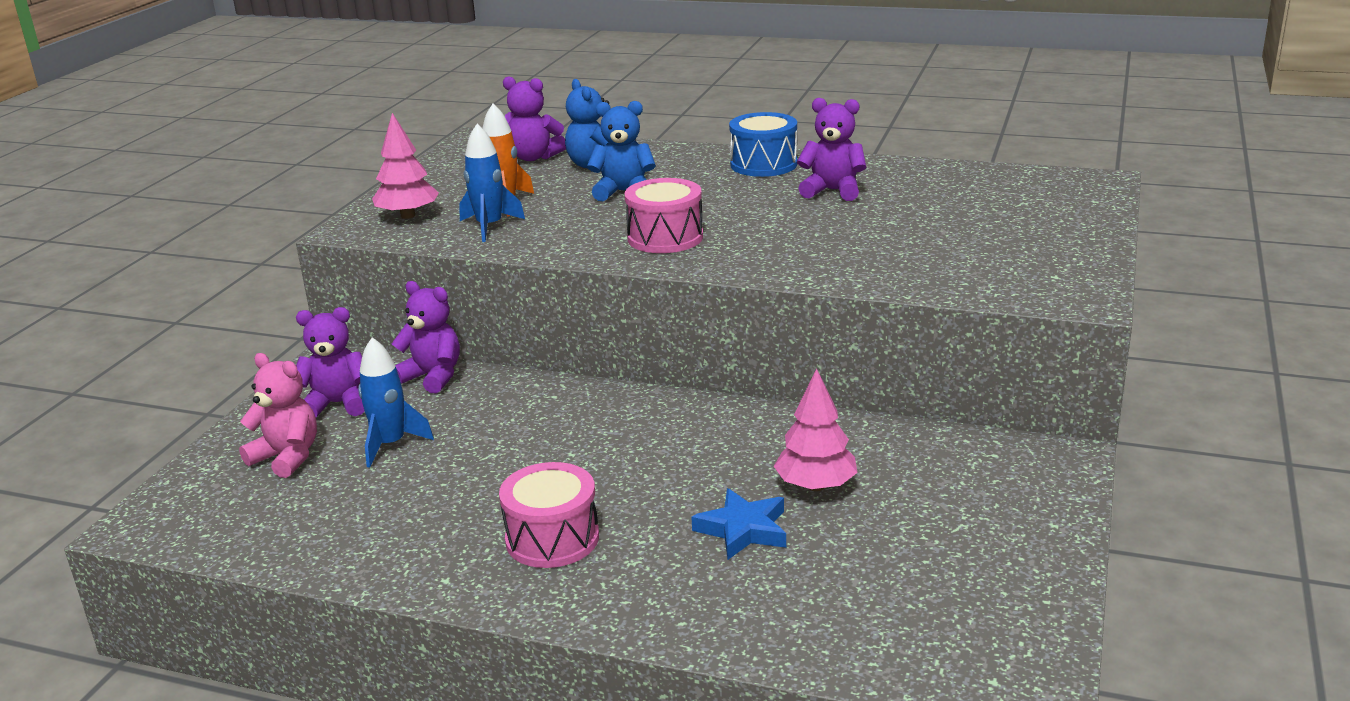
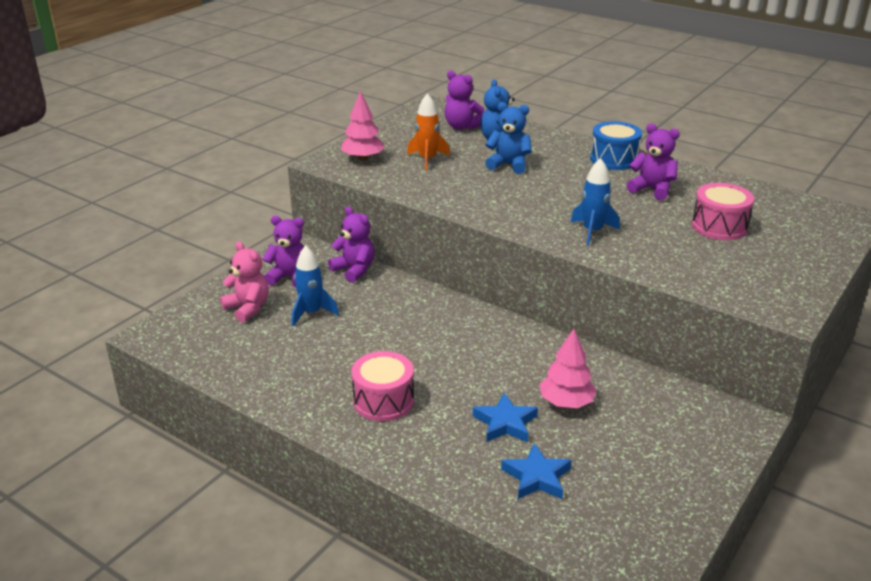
camera: 15 degrees right, 5 degrees up
(490, 227) = (410, 176): blue rocket -> blue rocket (592, 232)
(665, 237) = (520, 206): pink drum -> pink drum (719, 226)
(820, 589) = (537, 477): none -> blue star

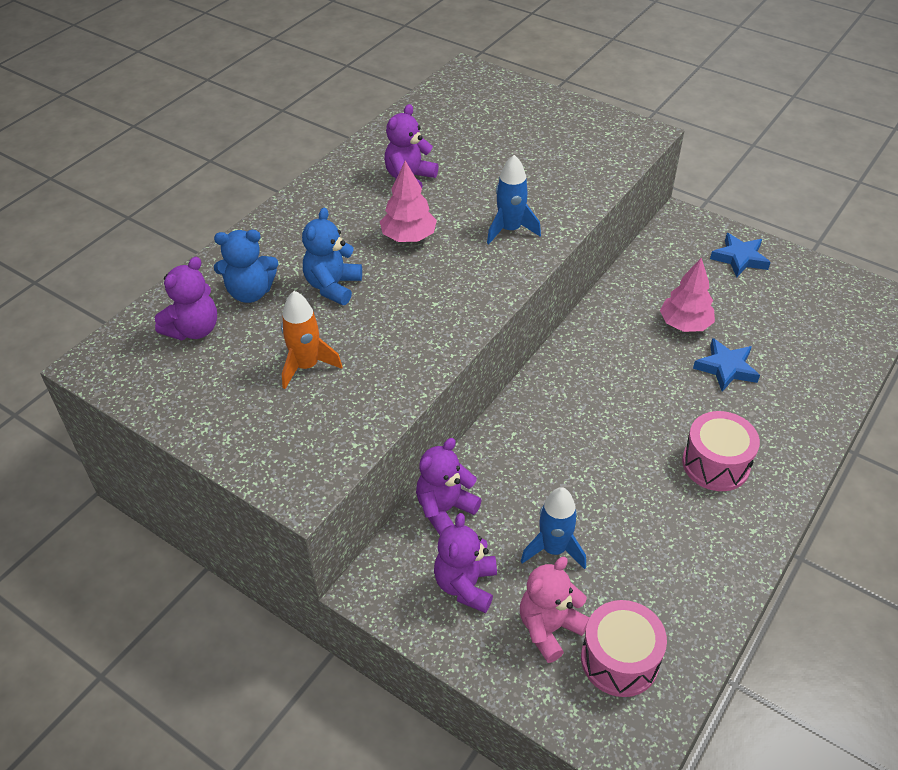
camera: 90 degrees left, 15 degrees up
(363, 158) = (292, 440): pink tree -> pink tree (408, 237)
(537, 477) = (794, 350): blue star -> blue star (739, 258)
(614, 159) = (326, 198): blue drum -> none
(719, 226) = (493, 147): pink drum -> pink drum (619, 660)

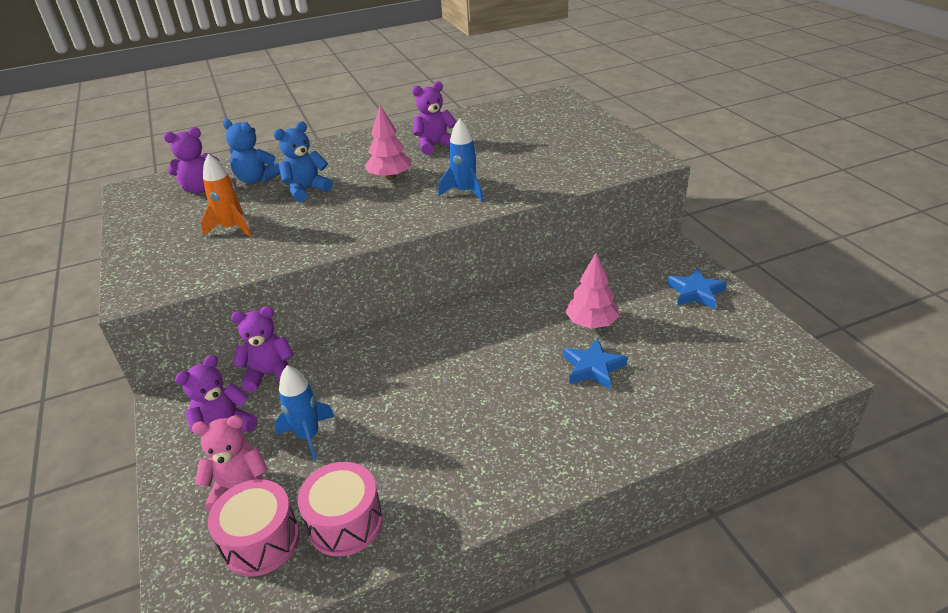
camera: 35 degrees right, 10 degrees down
(715, 464) = (503, 435): pink drum -> pink drum (345, 522)

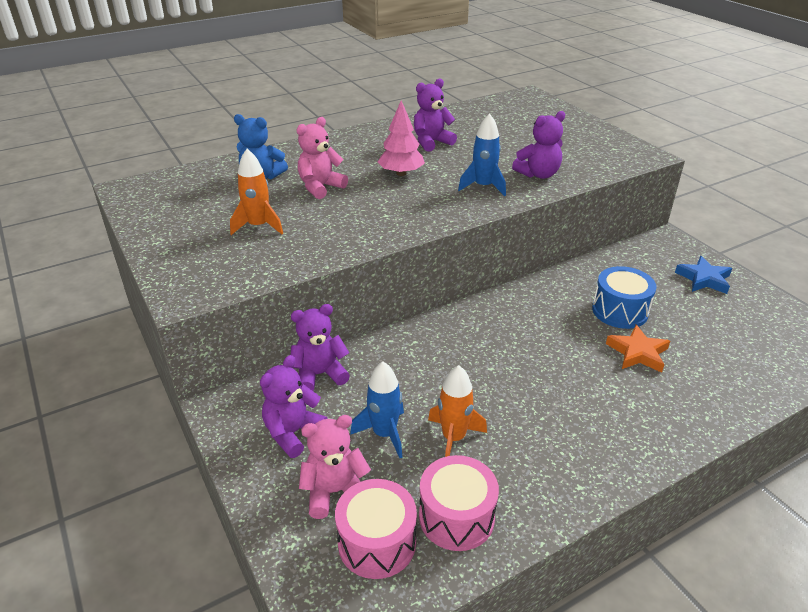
camera: 10 degrees left, 0 degrees up
(201, 188) = (205, 187): purple teddy bear -> purple teddy bear (538, 174)
(306, 190) = (320, 187): blue teddy bear -> pink teddy bear
(373, 444) = (454, 438): none -> orange rocket
(591, 323) = (619, 311): pink tree -> blue drum
(593, 368) = (638, 353): blue star -> orange star

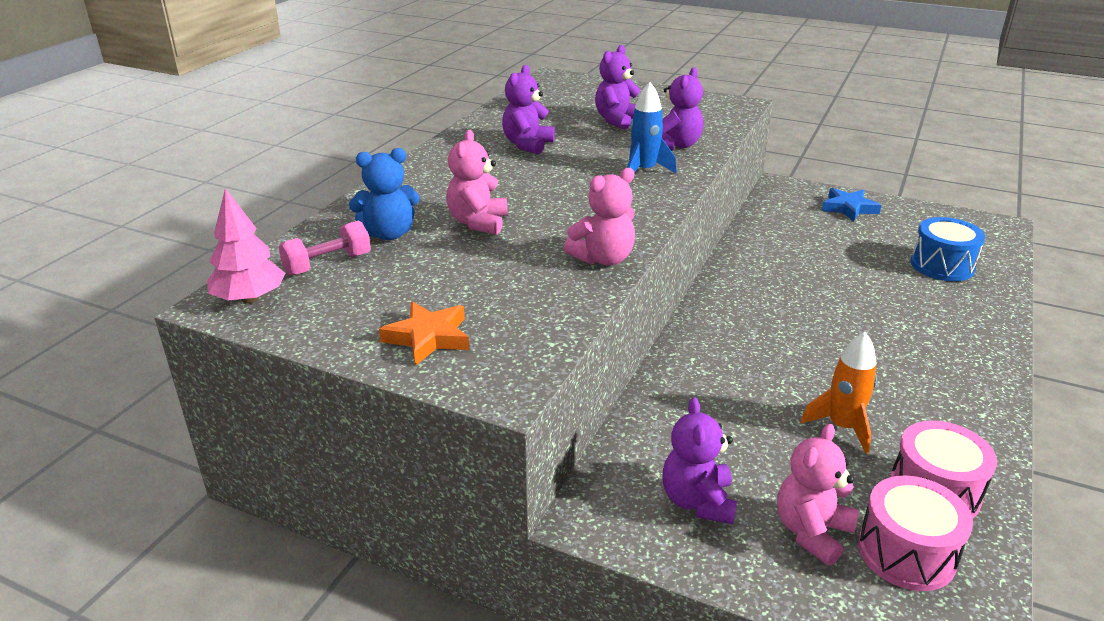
camera: 35 degrees left, 5 degrees down
(205, 184) = (328, 264): none -> pink dumbbell
(259, 226) = (472, 284): orange rocket -> none
(319, 374) = (645, 432): purple teddy bear -> purple teddy bear (617, 120)
(358, 239) = (603, 259): none -> pink teddy bear
(384, 434) = (781, 455): blue rocket -> none
(401, 173) = (544, 183): pink tree -> pink tree (250, 299)
(619, 311) = (823, 258): blue drum -> blue drum (942, 265)
(638, 353) = (881, 287): orange star -> orange star (428, 337)

